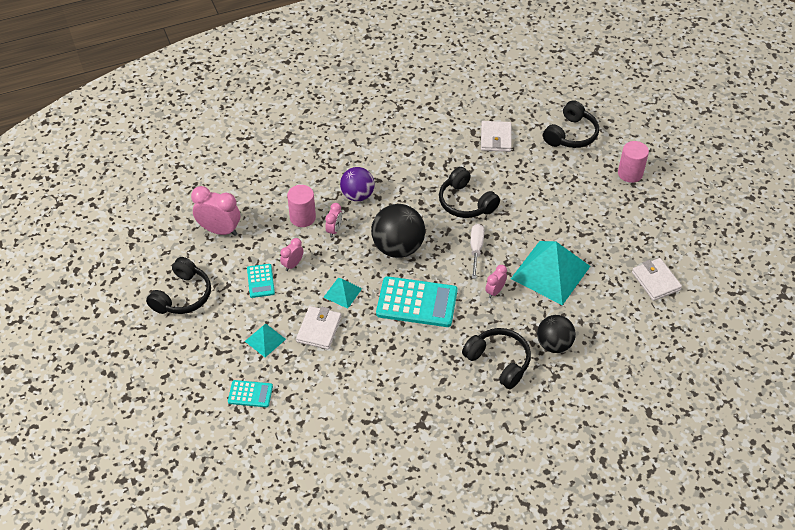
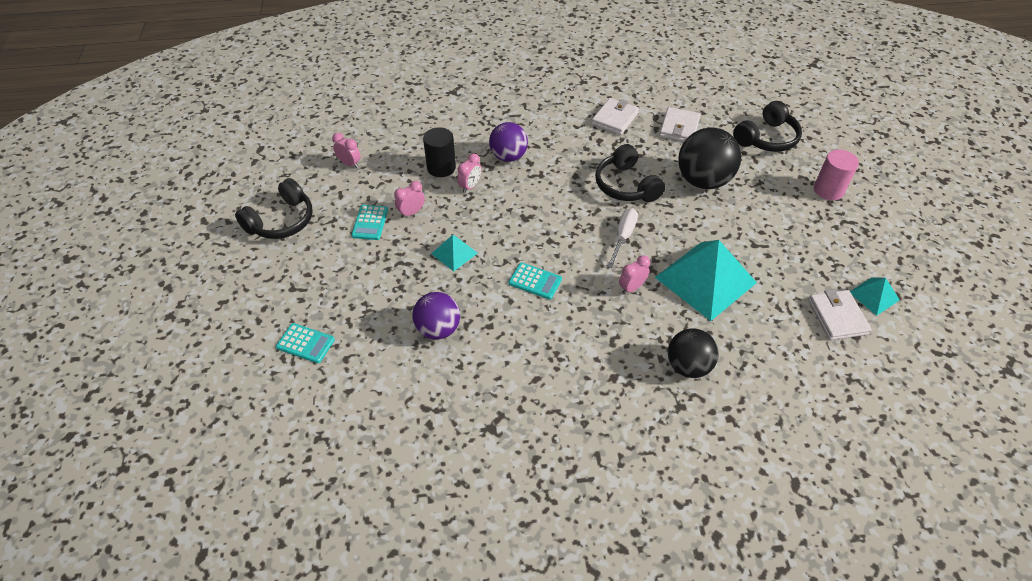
camera: 15 degrees right, 0 degrees up
(219, 230) = (349, 164): pink clock -> pink clock, size x0.55
(265, 340) = (348, 286): turquoise pyramid -> turquoise pyramid (874, 296)
(302, 217) = (441, 167): pink cylinder -> black cylinder
(319, 329) = (412, 287): white wallet -> white wallet (614, 119)
(353, 359) = (438, 329): none -> purple ball
(398, 247) = (534, 217): black ball -> black ball (703, 181)
(417, 302) = (535, 281): turquoise calculator -> turquoise calculator, size x0.51
(499, 361) = (612, 372): black headphones -> none

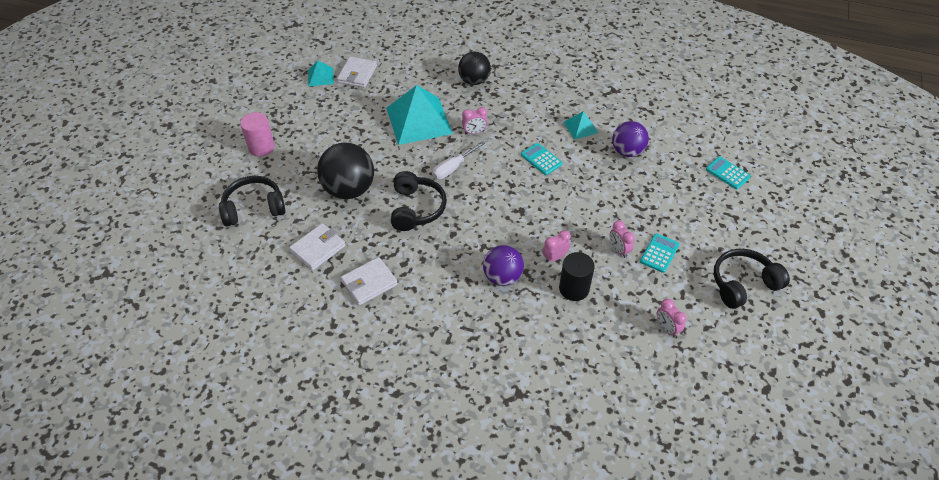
camera: 155 degrees left, 0 degrees up
(411, 212) = (618, 250): pink clock -> pink clock turned 75 degrees clockwise
(454, 253) = (594, 201): turquoise pyramid -> turquoise pyramid (580, 127)

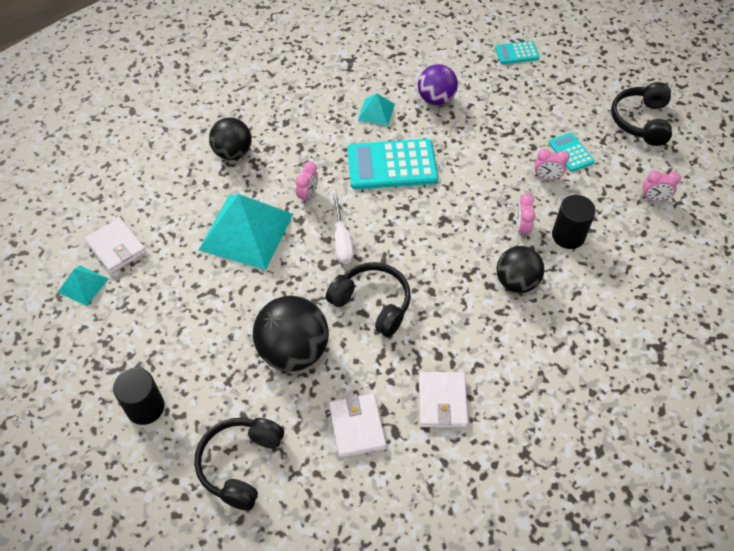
camera: 55 degrees left, 5 degrees up
(261, 147) = (145, 407): pink cylinder -> black cylinder
(502, 277) = (516, 282): purple ball -> black ball
(541, 159) = (392, 165): turquoise calculator -> turquoise calculator, size x1.94

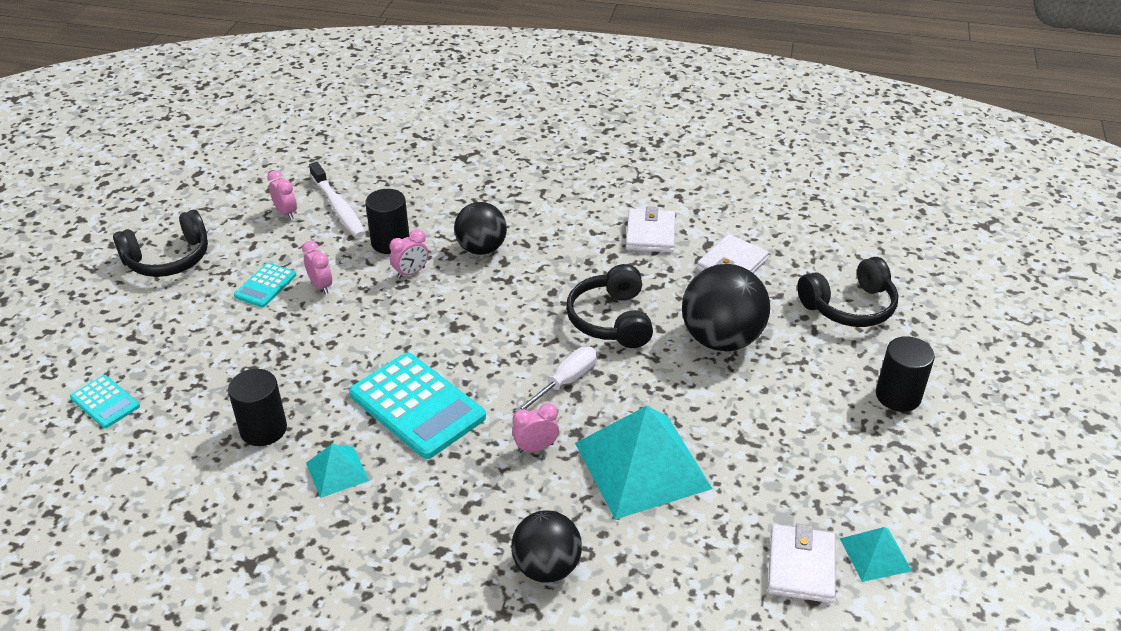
camera: 130 degrees left, 15 degrees down
(436, 99) = (263, 429): purple ball -> black cylinder
(442, 401) = (650, 234): white wallet -> white wallet turned 45 degrees counterclockwise
(640, 230) = (338, 207): none -> white toothbrush

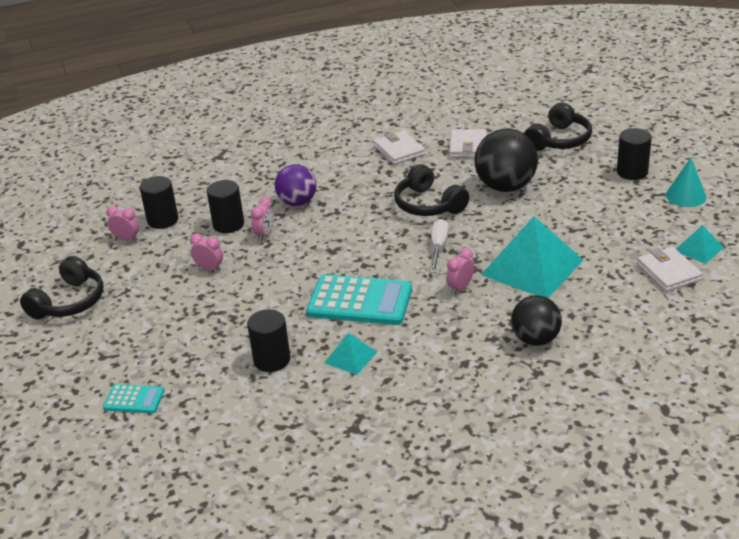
camera: 30 degrees left, 5 degrees down
(265, 285) = (167, 285): turquoise calculator -> none
(338, 207) = (163, 220): white toothbrush -> black cylinder
(481, 249) = (297, 202): black ball -> purple ball
(936, 466) = (686, 196): none -> turquoise cone

